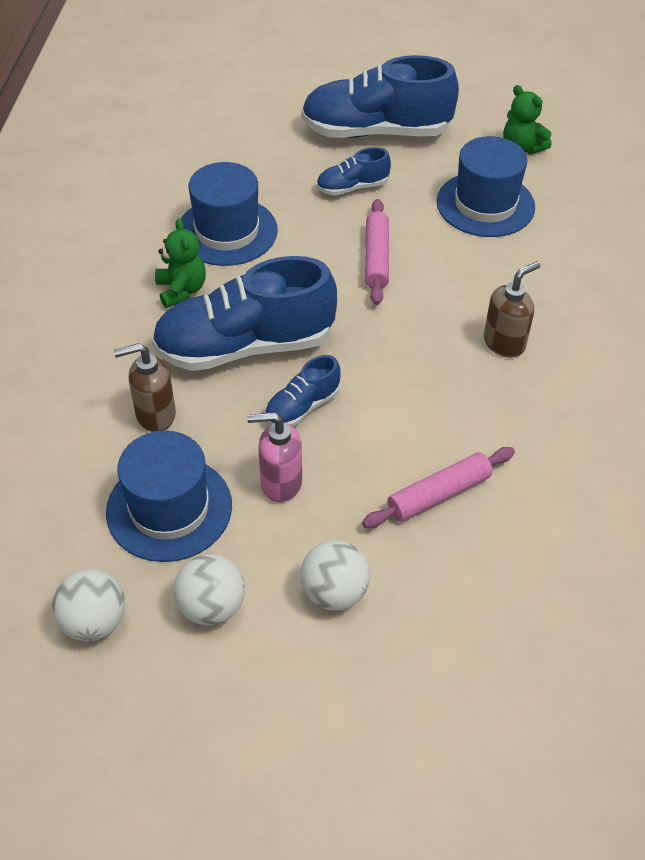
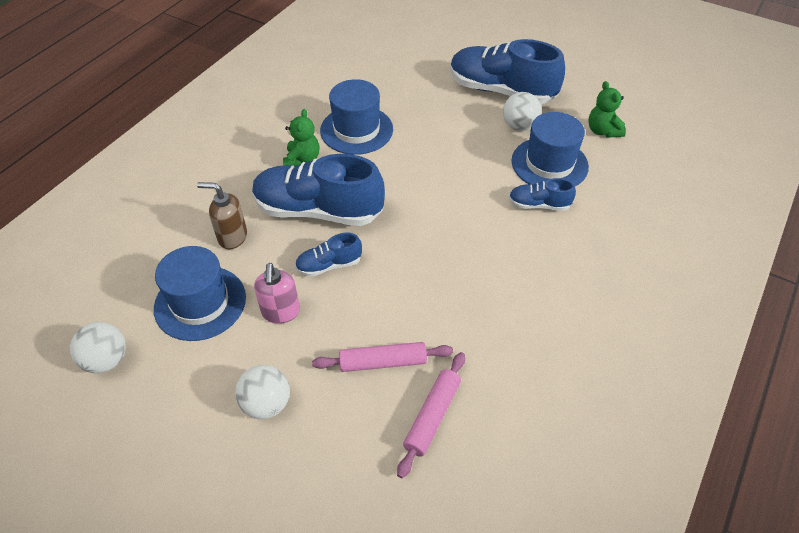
camera: 25 degrees right, 0 degrees up
(211, 606) = (182, 380): white ball -> white ball (519, 126)
(280, 483) = (281, 312): pink soap dispenser -> pink soap dispenser turned 120 degrees counterclockwise
(352, 187) = (460, 124): blue shoe -> blue shoe (539, 205)
(376, 258) = (446, 178): pink rolling pin -> pink rolling pin (432, 416)
(504, 343) = (501, 268): brown soap dispenser -> none

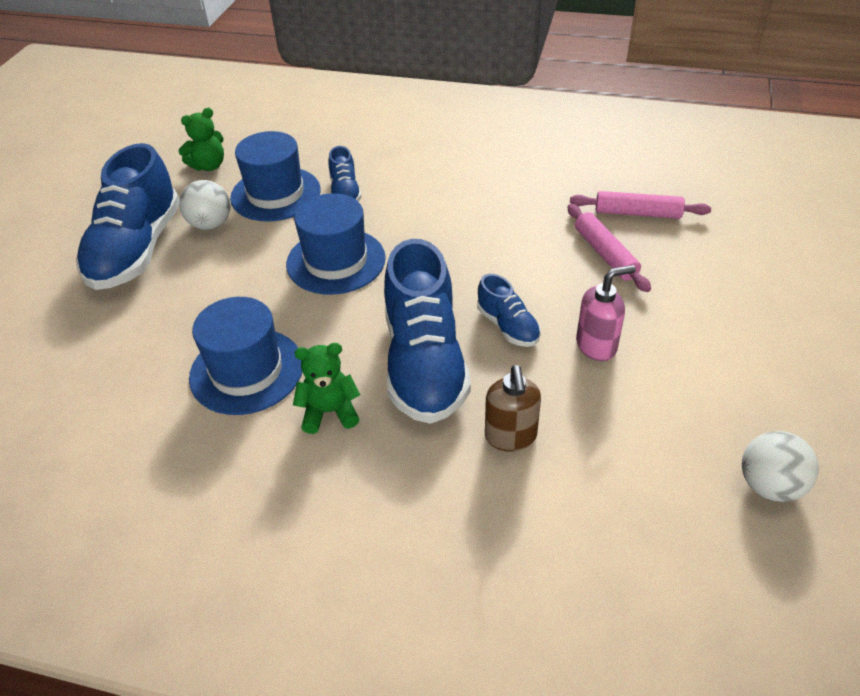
camera: 105 degrees left, 5 degrees down
(200, 303) = (630, 426): blue hat -> blue hat (336, 261)
(266, 404) = (708, 319): white ball -> none

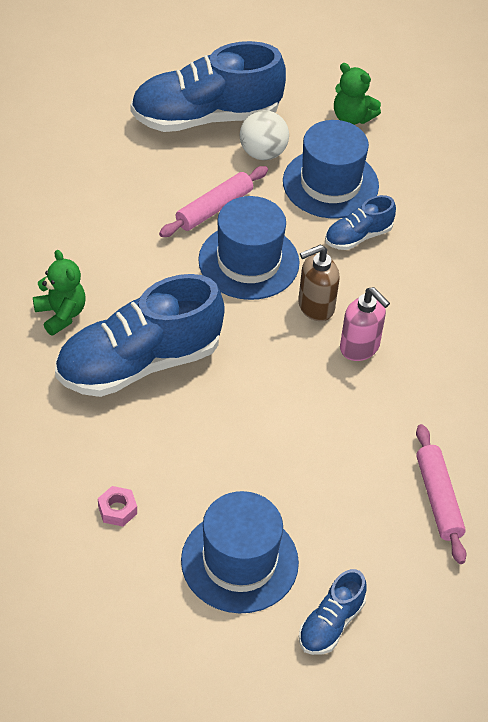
camera: 65 degrees right, 5 degrees up
(246, 371) = (87, 246): blue hat -> blue hat (239, 561)
(508, 326) = (209, 415): blue shoe -> blue shoe (331, 624)
(510, 437) = (73, 444): brown soap dispenser -> brown soap dispenser (315, 307)
(596, 346) = (208, 490): pink soap dispenser -> pink soap dispenser (360, 347)
(605, 254) = (351, 478): pink rolling pin -> pink rolling pin (214, 208)
(605, 418) = (117, 510): none -> pink nut
(769, 485) = (77, 643): white ball -> none

